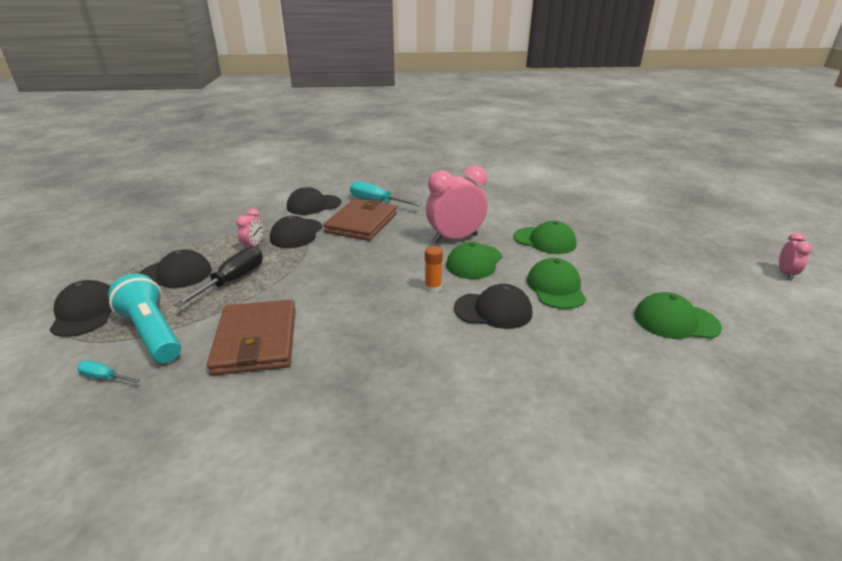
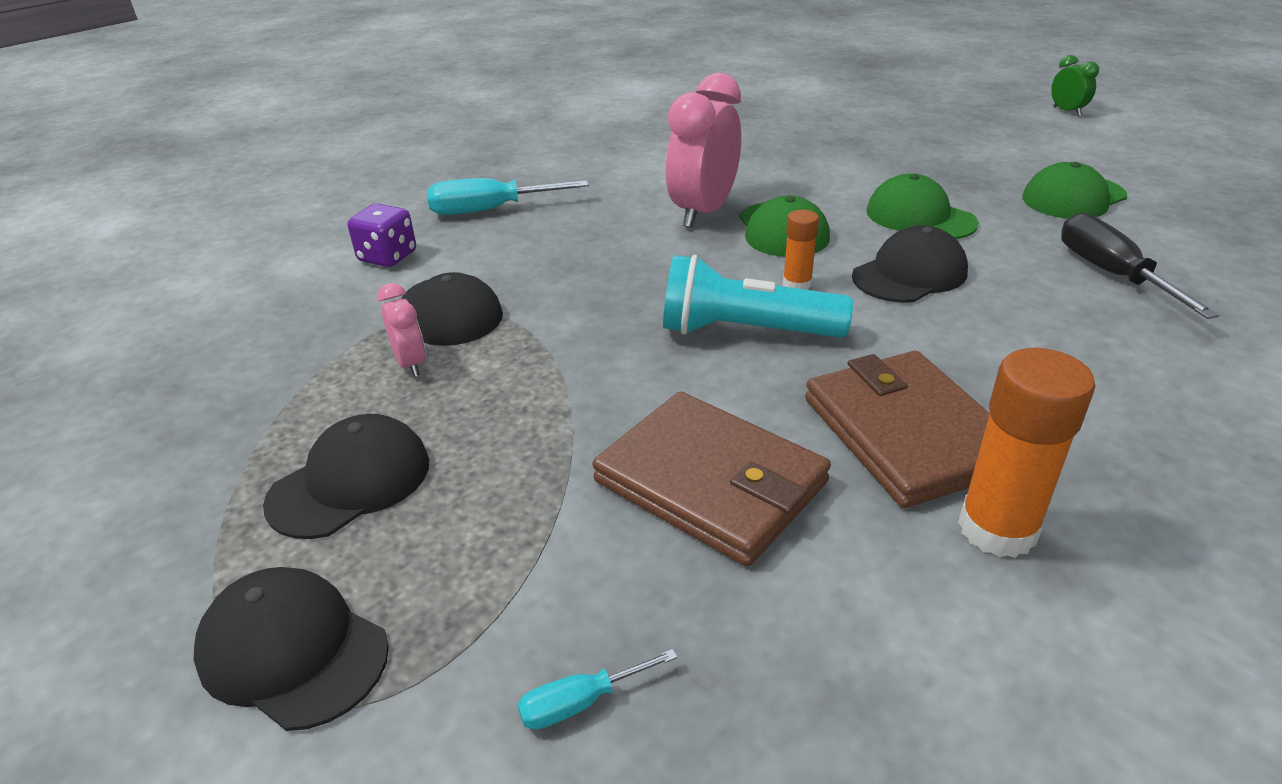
camera: 40 degrees left, 5 degrees up
(152, 333) = (516, 586): turquoise flashlight -> turquoise flashlight (745, 331)
(233, 280) = (488, 430): black screwdriver -> black screwdriver (1111, 274)
(309, 430) = (997, 529): none -> orange glue stick
(313, 205) = (387, 257): black cap -> purple dice
(362, 223) = (529, 248): brown wallet -> brown wallet (907, 433)
(545, 241) = (810, 170): green cap -> none
(785, 273) = (1066, 111): pink clock -> green clock

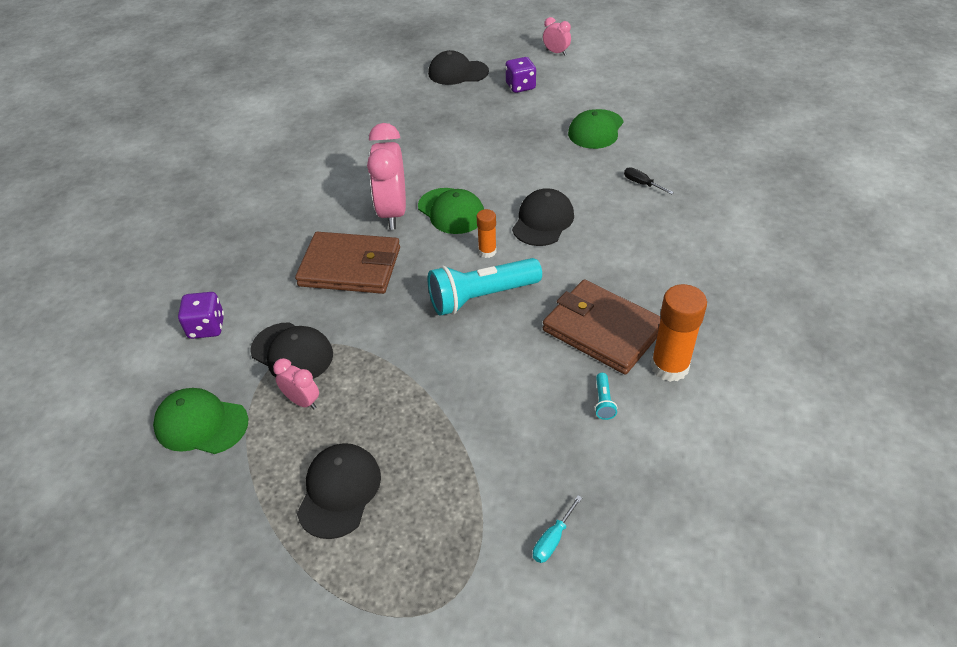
camera: 30 degrees left, 10 degrees up
(293, 651) = (398, 591): black cap -> black cap (458, 72)
(490, 210) = (245, 260): turquoise screwdriver -> none
(710, 482) = (530, 401): brown wallet -> brown wallet (350, 267)
(834, 532) = (603, 401): none -> turquoise flashlight
(920, 217) = (523, 173): green cap -> green cap (201, 424)
(986, 133) = (520, 86): none -> purple dice
(1066, 111) = (556, 52): green clock -> pink clock
(1111, 274) = (642, 184): black screwdriver -> black screwdriver, size x0.51

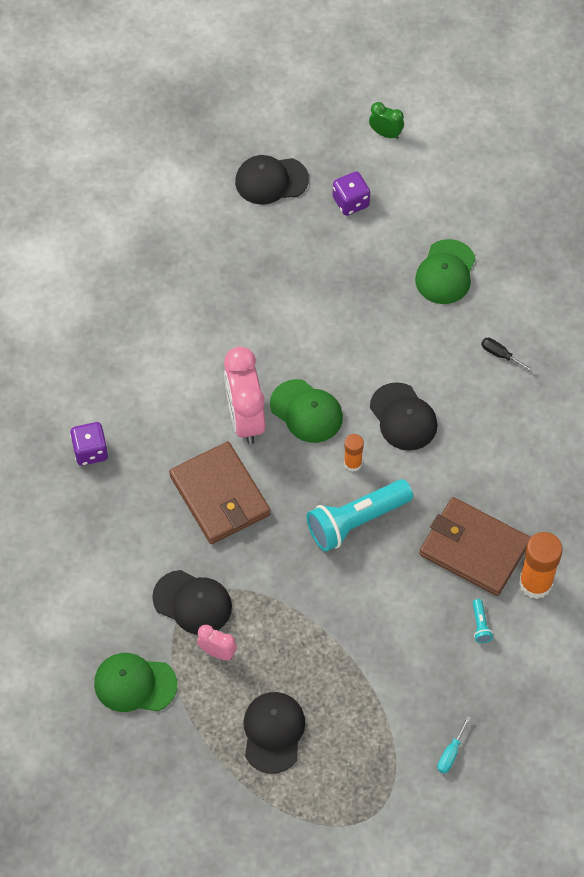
camera: 10 degrees left, 15 degrees up
(207, 327) = (101, 582): purple dice -> purple dice (90, 451)
(350, 267) = (220, 496): brown wallet -> brown wallet turned 60 degrees clockwise
(543, 221) = (403, 417): black cap -> black cap turned 135 degrees clockwise
(556, 52) = (385, 134): pink clock -> green clock

